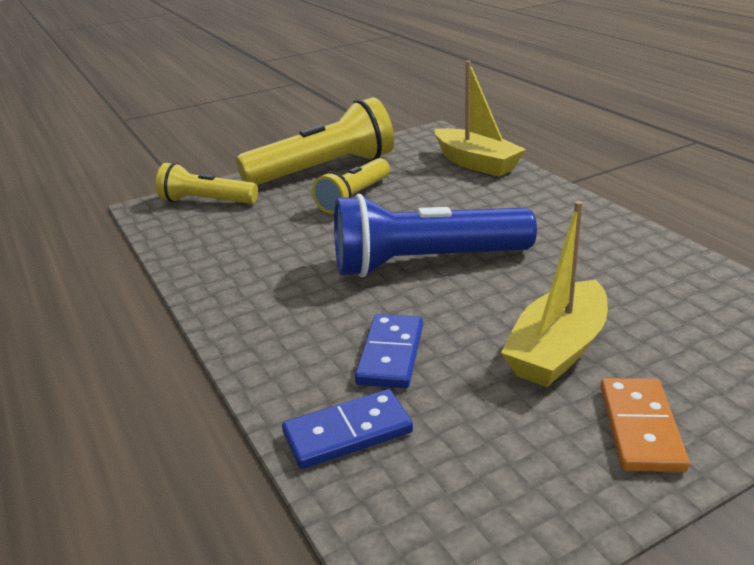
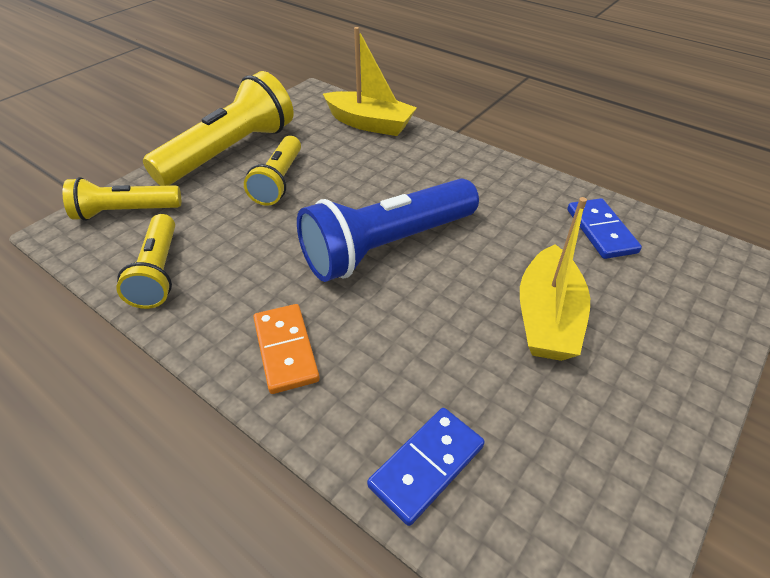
camera: 25 degrees left, 15 degrees up
(206, 247) = (158, 272): none -> yellow flashlight
(391, 354) = (414, 361): blue domino -> blue domino (601, 231)
(641, 428) = (651, 382): orange domino -> orange domino (286, 350)

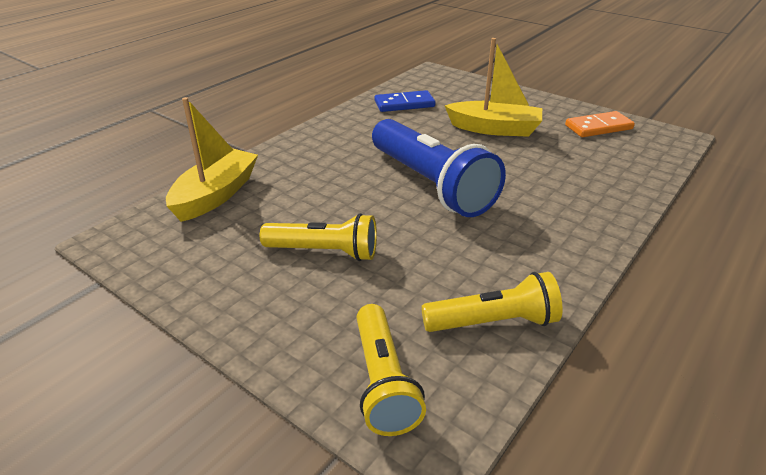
camera: 90 degrees left, 10 degrees down
(230, 152) = (248, 300): yellow flashlight -> none
(286, 350) = (564, 228): orange domino -> orange domino (598, 127)
(427, 466) = (627, 172): blue domino -> none

